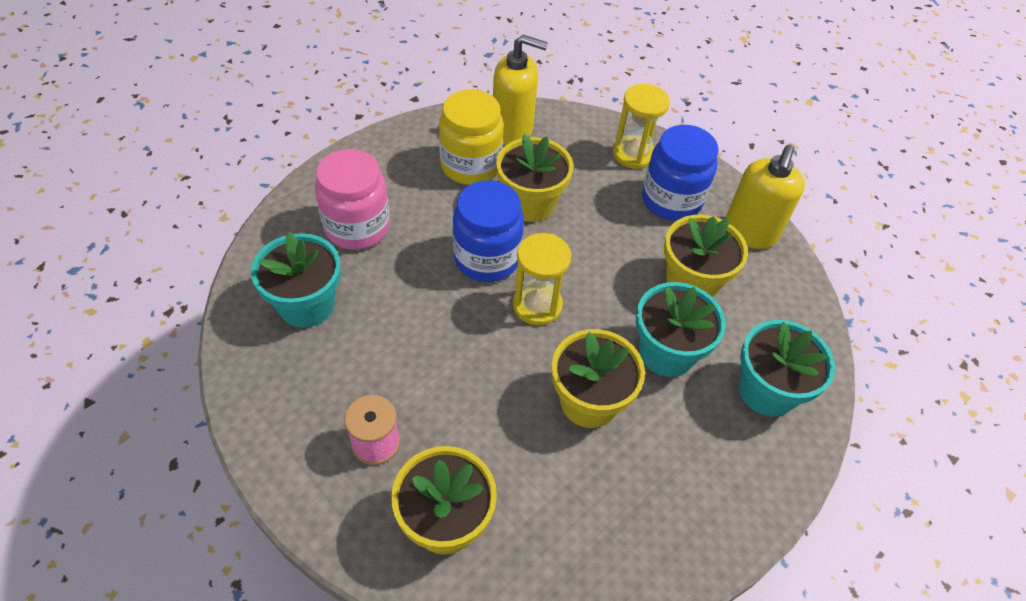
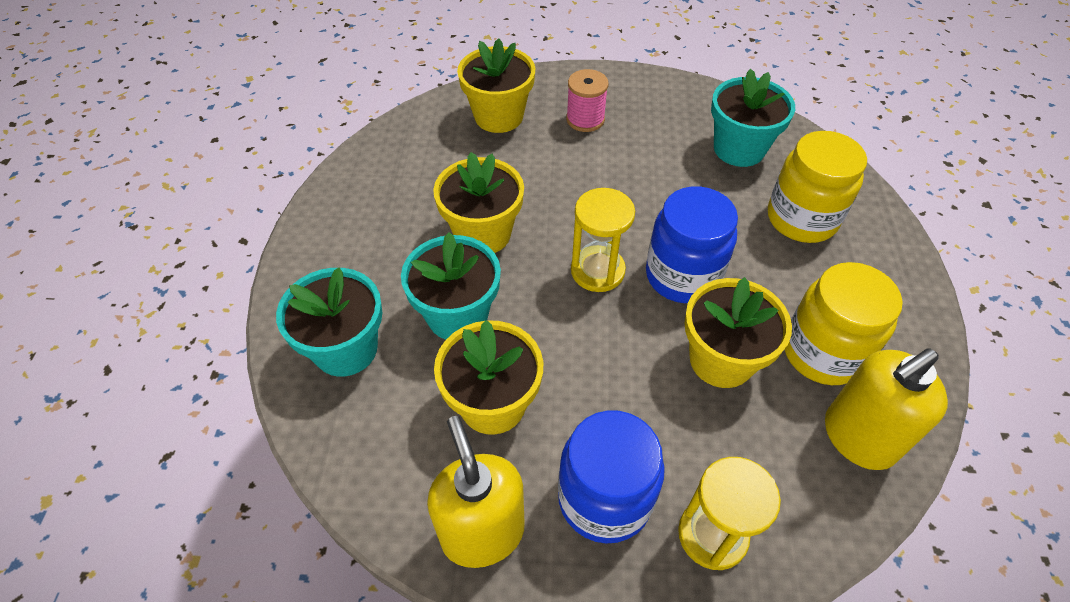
camera: 140 degrees right, 0 degrees up
(357, 227) = (801, 219): pink jar -> yellow jar

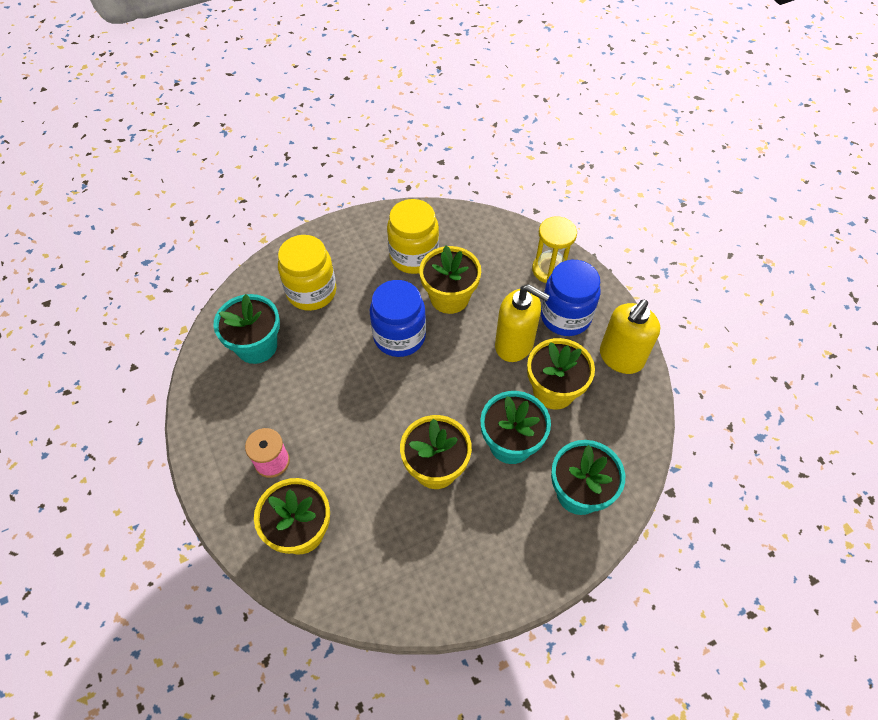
camera: 120 degrees left, 5 degrees up
(597, 271) = (424, 382): yellow hourglass -> none
(858, 438) = (458, 231): yellow soap dispenser -> yellow soap dispenser (514, 344)

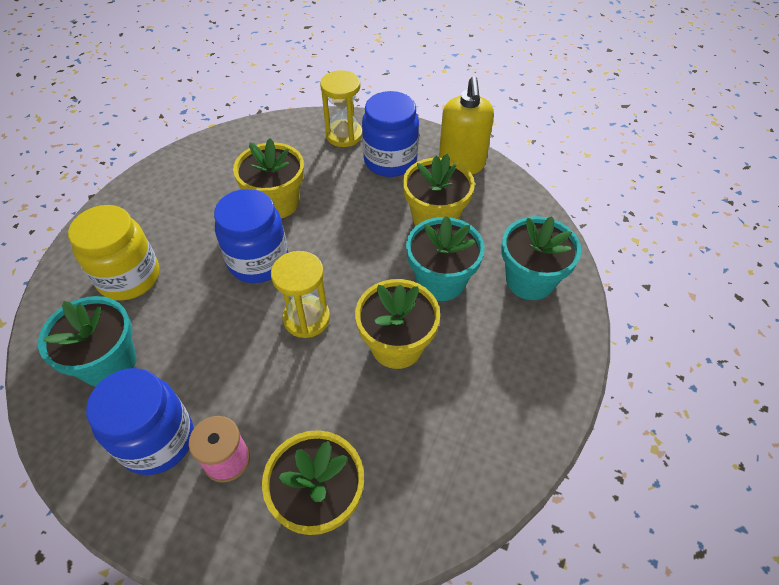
camera: 40 degrees left, 5 degrees down
(245, 418) = (157, 440): none -> blue jar
(395, 402) = (306, 318): none -> yellow hourglass
(414, 256) = (211, 190): yellow jar -> none
(514, 344) = (369, 205): yellow soap dispenser -> none

